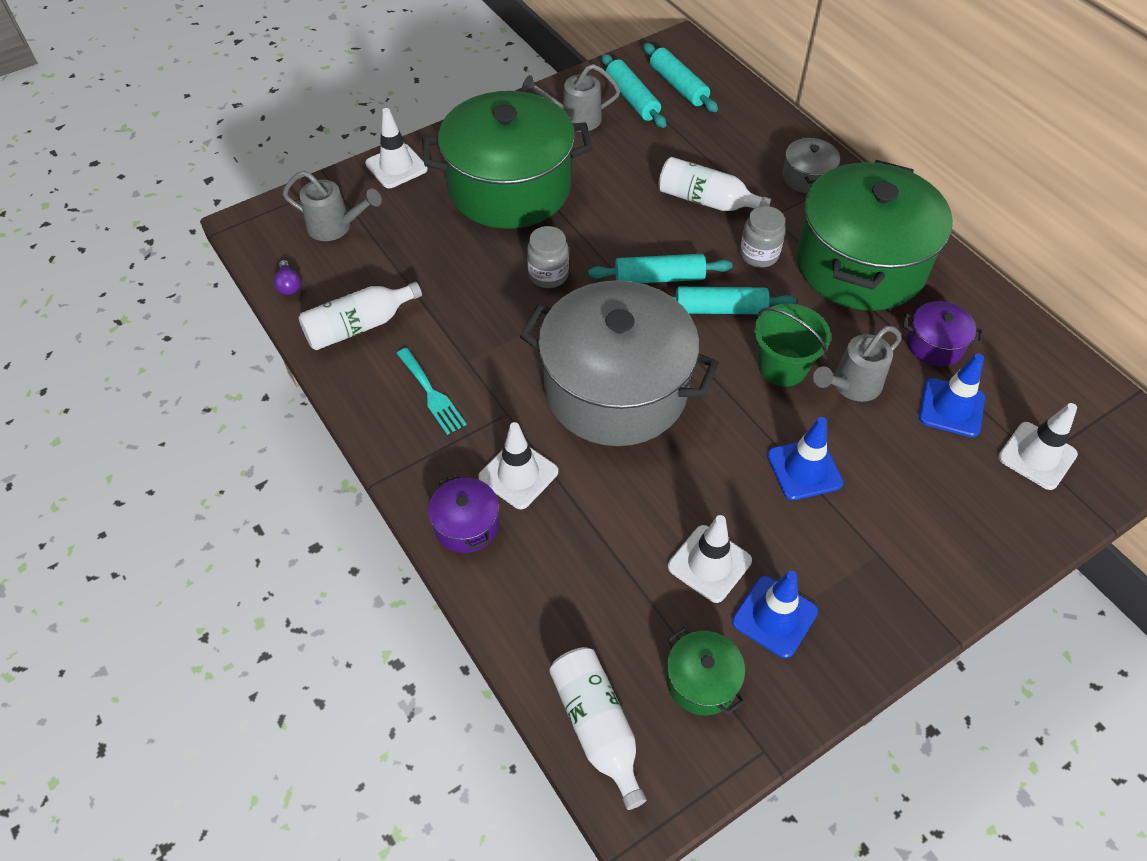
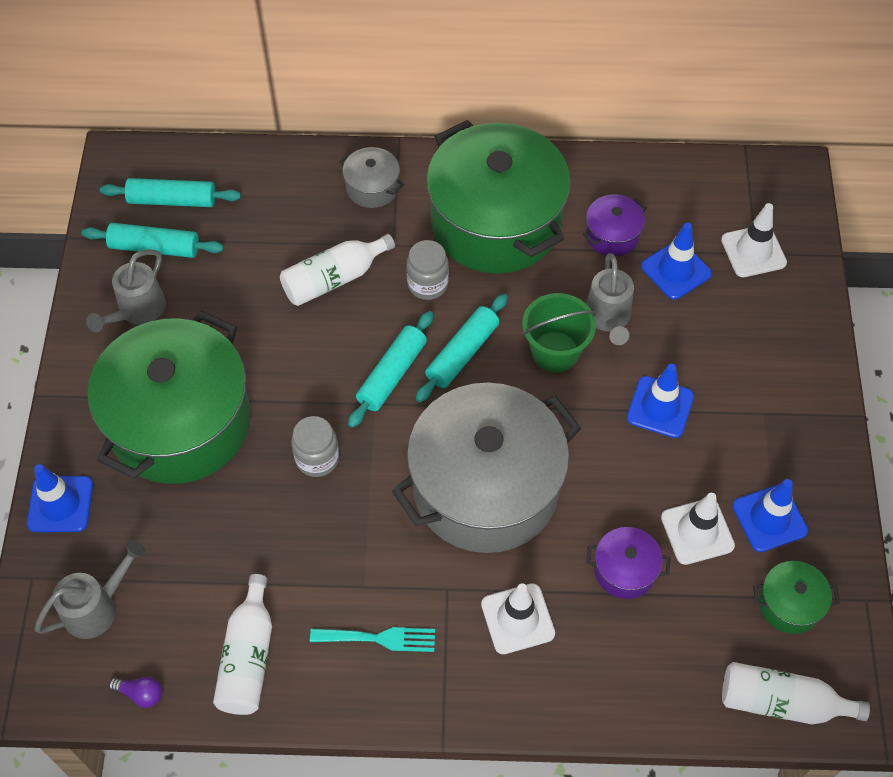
camera: 55 degrees left, 5 degrees up
(396, 166) = (60, 504): white traffic cone -> blue traffic cone
(466, 525) = (539, 691): purple pot -> purple pot (625, 570)

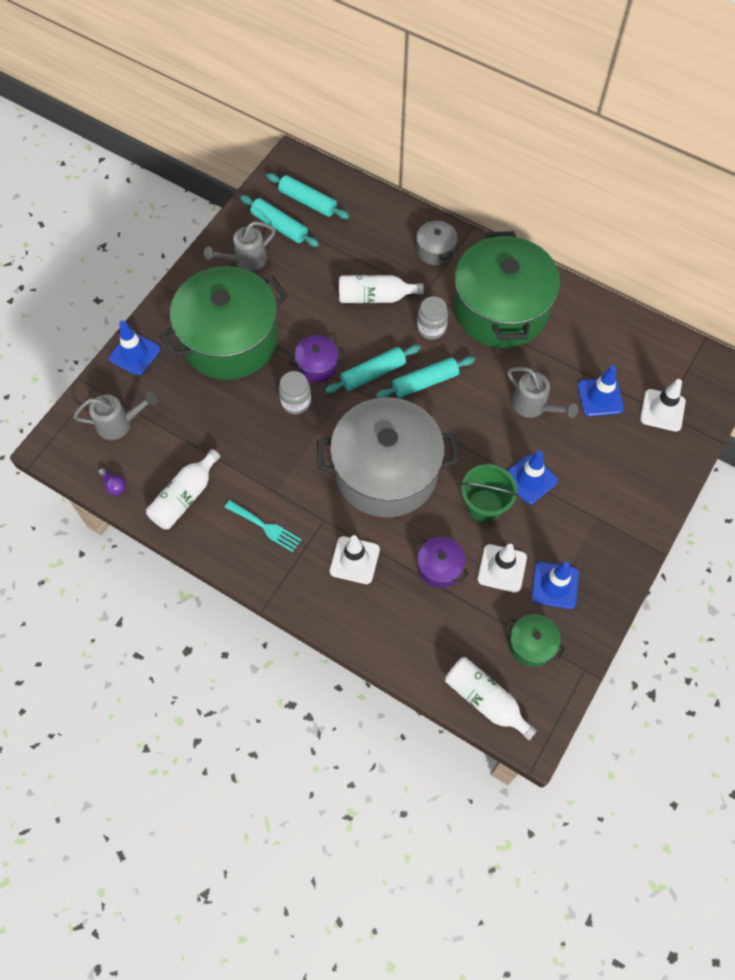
camera: 30 degrees right, 5 degrees up
(555, 352) = (485, 410): green bucket -> green bucket (484, 505)
(608, 318) = (533, 406): grey watering can -> grey watering can turned 75 degrees counterclockwise
(612, 235) = (572, 354): purple pot -> purple pot (317, 365)

